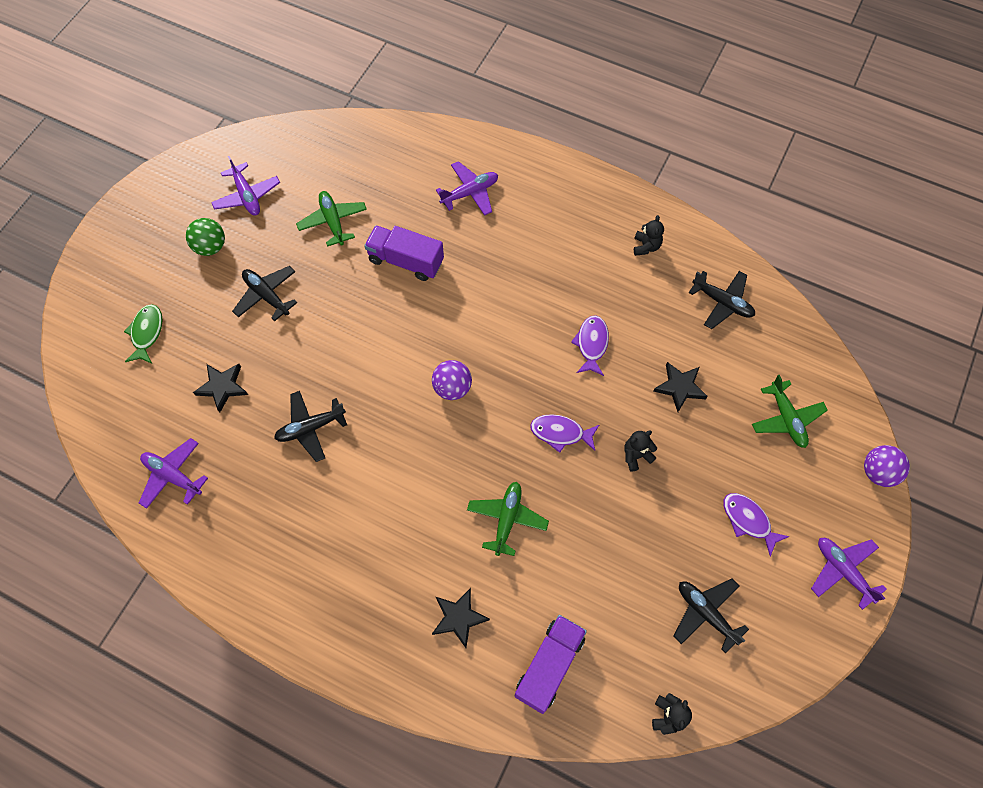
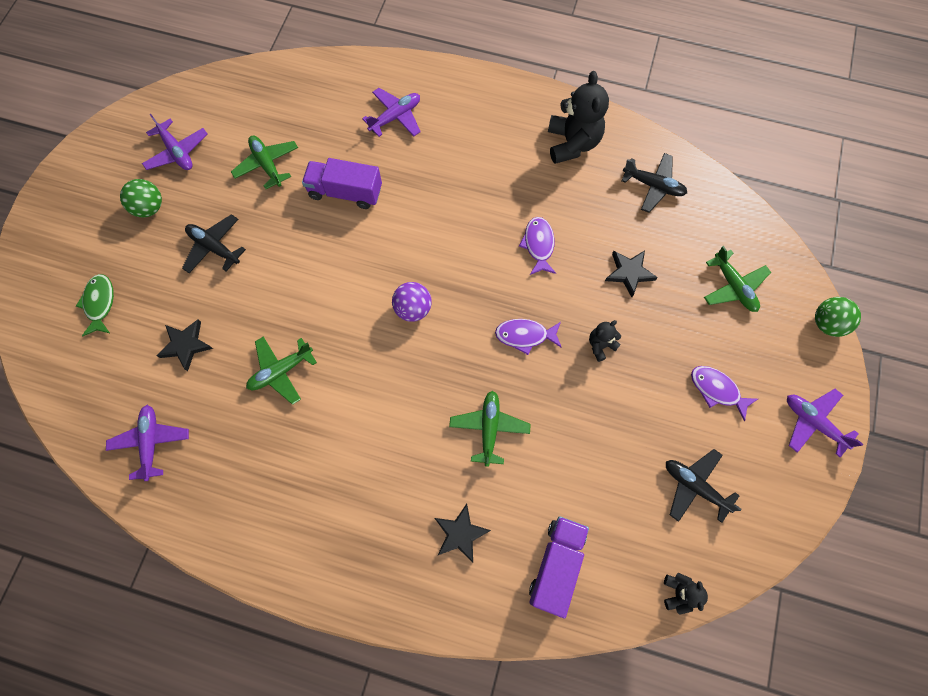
camera: 10 degrees left, 5 degrees up
(173, 476) = (151, 442): purple plane -> purple plane turned 60 degrees clockwise
(310, 428) = (281, 371): black plane -> green plane
(646, 246) = (572, 143): black teddy bear -> black teddy bear, size x2.00
(878, 472) = (826, 323): purple ball -> green ball

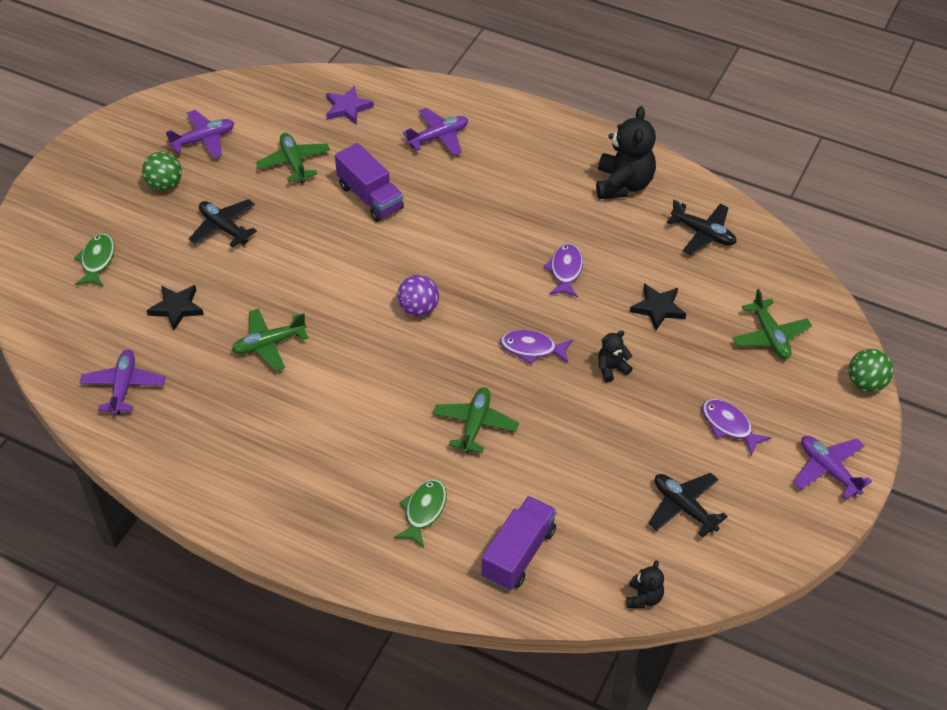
camera: 10 degrees right, 20 degrees down
(177, 152) = (203, 140): purple plane -> purple plane turned 90 degrees counterclockwise
(306, 97) = (347, 108): none -> purple star
(345, 192) = (370, 197): purple truck -> purple truck turned 150 degrees counterclockwise
(460, 533) = (424, 511): black star -> green fish

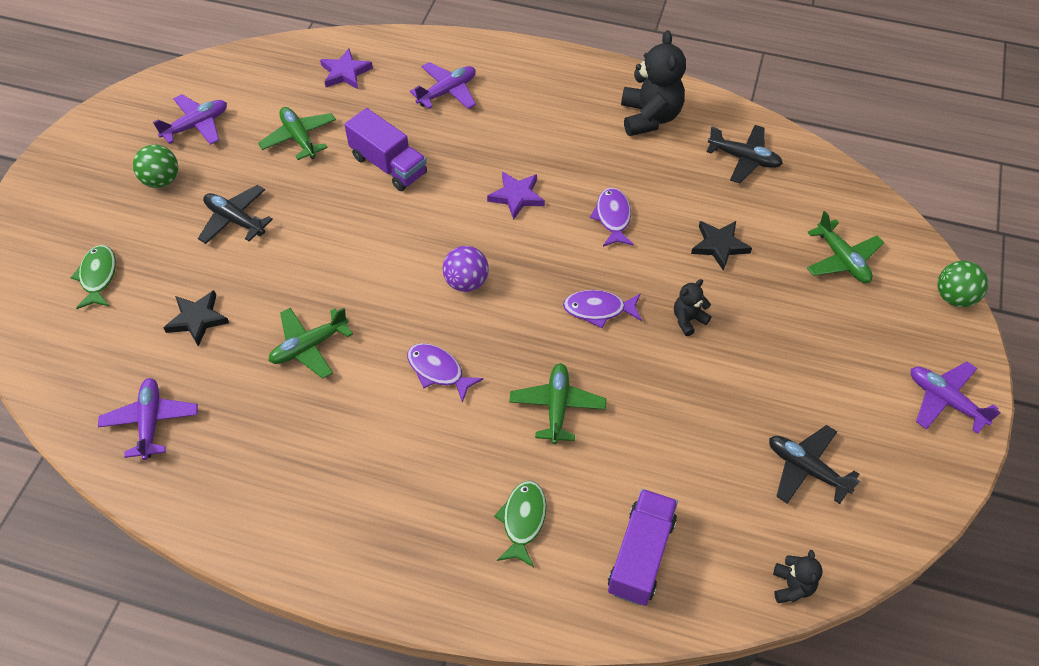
camera: 10 degrees left, 5 degrees up
(481, 240) = (517, 196): none -> purple star
(729, 426) = (828, 366): purple fish -> purple fish (438, 371)

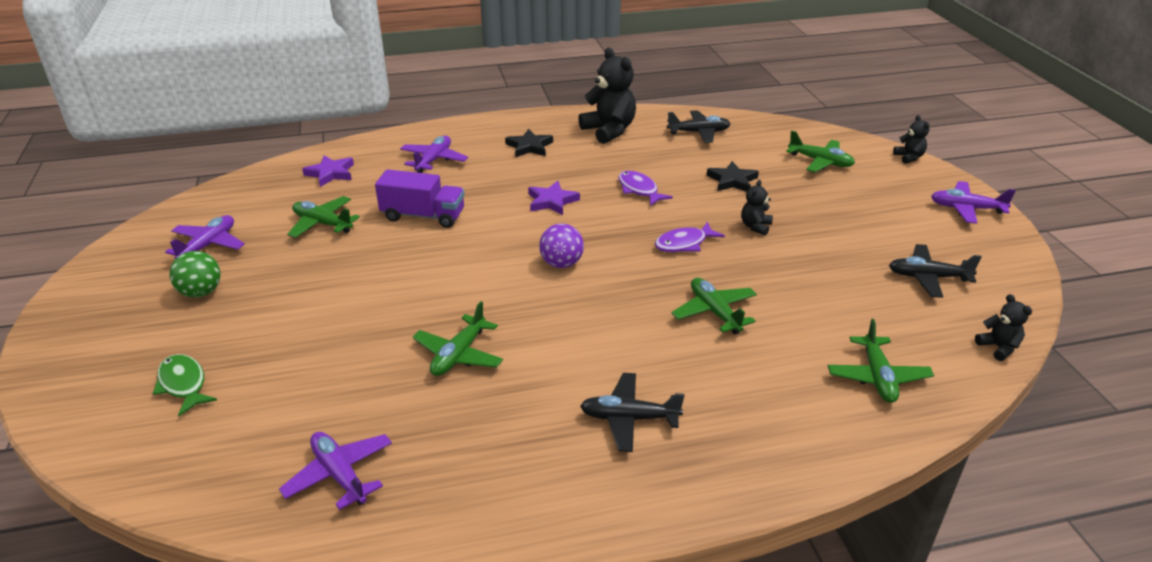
camera: 30 degrees left, 20 degrees down
(197, 319) = (325, 377): black star -> black star (529, 147)
(235, 220) = (305, 295): black plane -> black plane (629, 418)
(438, 371) = (594, 327): purple fish -> none
(523, 520) = (765, 395): green fish -> none
(640, 555) = (877, 377): purple truck -> green plane
(954, 297) = (909, 157): green ball -> black teddy bear

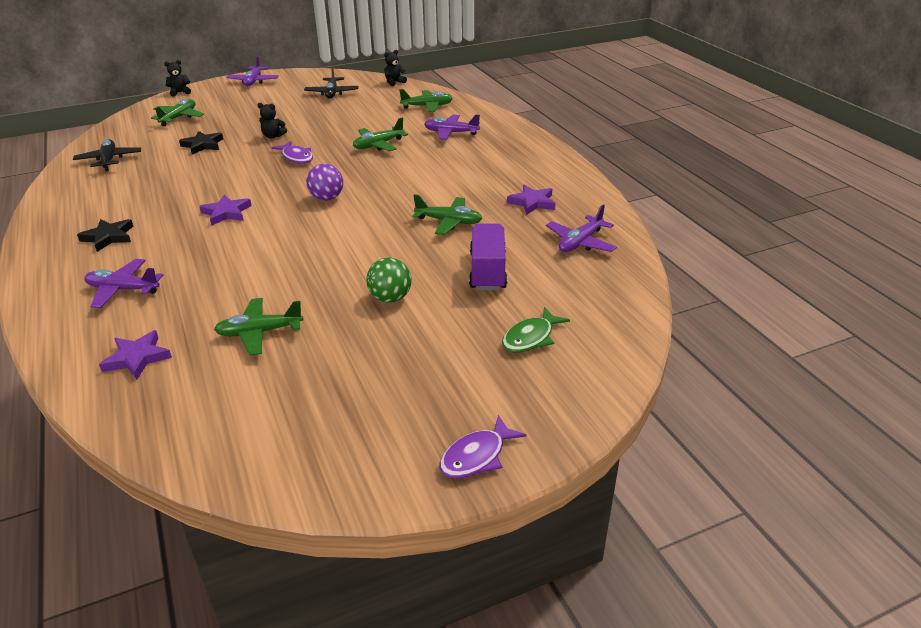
camera: 100 degrees left, 0 degrees up
(201, 292) = (398, 377): green ball -> green ball (390, 298)
(208, 245) = (306, 405): purple plane -> purple plane (451, 133)
(322, 224) = (259, 332): green plane -> green plane turned 60 degrees clockwise
(423, 216) = (247, 273): purple truck -> purple truck (487, 271)
(476, 446) = (532, 202): none -> purple star
(609, 131) = (87, 200): black teddy bear -> none
(629, 418) = (487, 162): black plane -> none
(639, 190) = (212, 178): purple fish -> purple fish (476, 456)

